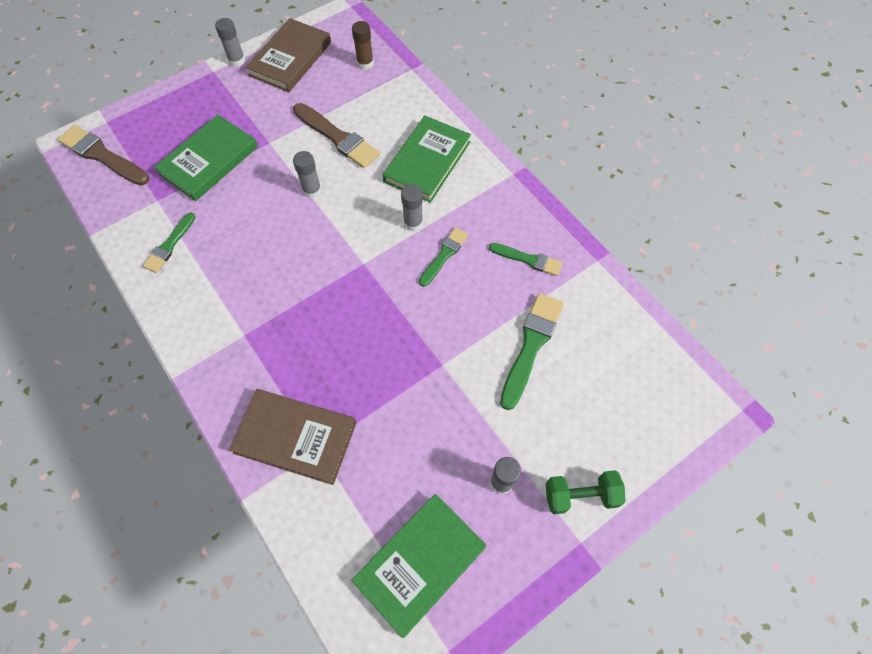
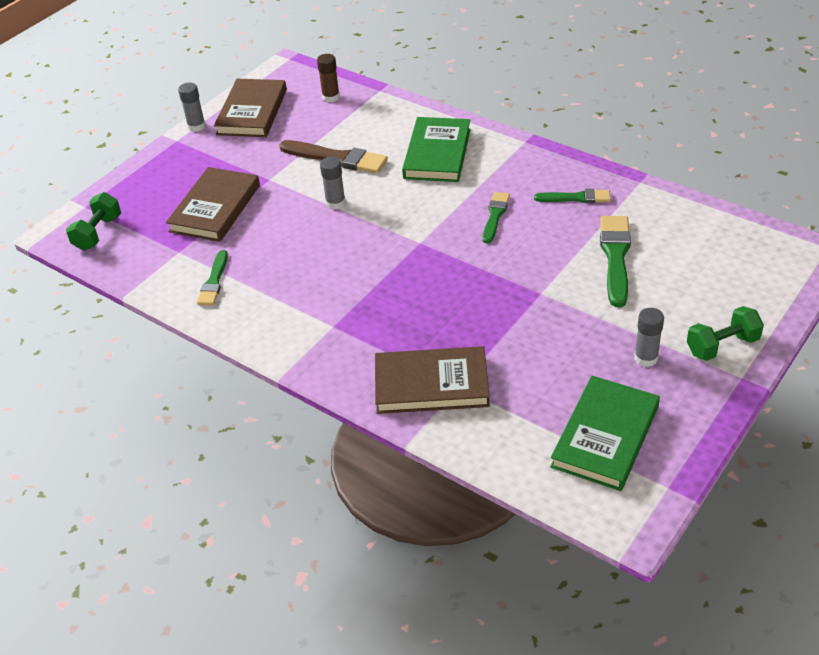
camera: 15 degrees left, 20 degrees down
(102, 155) = (98, 233): brown brush -> green dumbbell
(209, 161) = (215, 208): green book -> brown book
(413, 223) = (450, 200): grey glue stick -> none

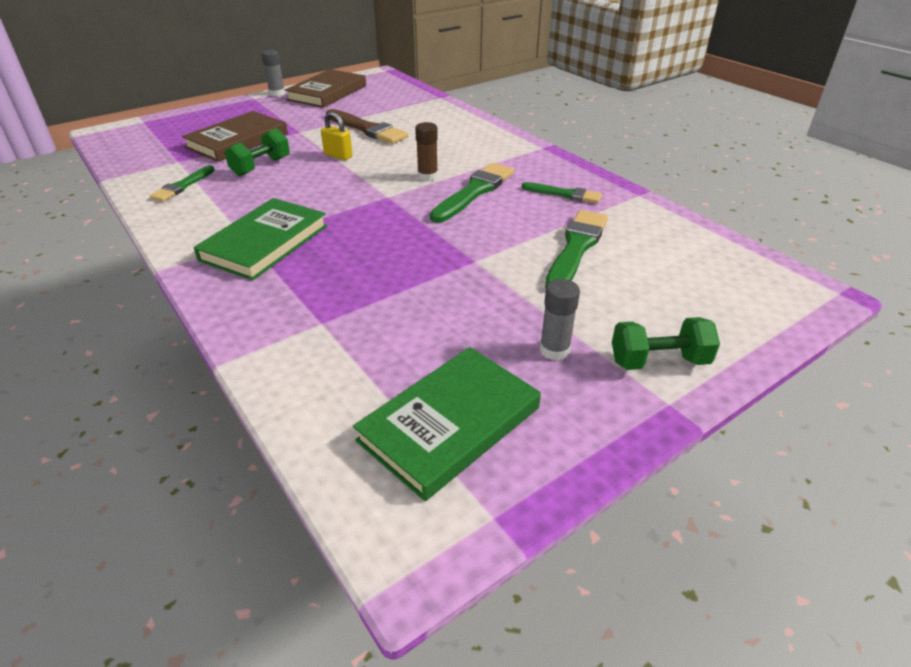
camera: 15 degrees right, 5 degrees down
(98, 233) = (132, 138): green dumbbell -> green dumbbell (261, 167)
(331, 97) = (397, 94): brown glue stick -> brown glue stick (427, 176)
(335, 203) = (338, 156): grey glue stick -> yellow padlock
(431, 384) = (295, 314): brown book -> none
(437, 153) = (455, 141): green book -> green book (265, 243)
(495, 216) = (474, 192): green brush -> green brush, size x1.61

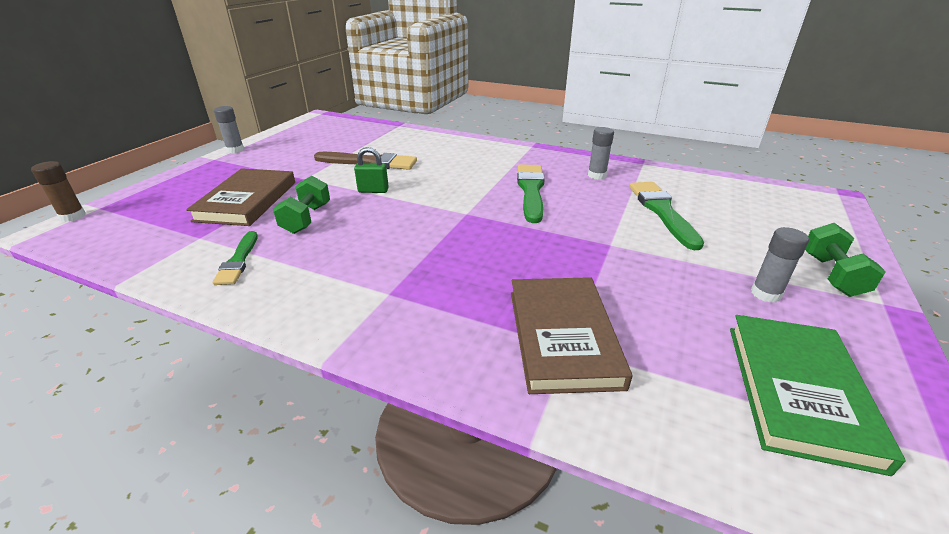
camera: 30 degrees left, 5 degrees down
(265, 243) = (408, 290): green book -> none
(327, 93) = (288, 140): brown book -> brown book (563, 336)
(338, 156) = (373, 190): yellow padlock -> green padlock
(427, 176) = (477, 188): brown glue stick -> brown glue stick (73, 216)
(564, 194) = (596, 175): green brush -> grey glue stick
(659, 361) = (832, 275): green dumbbell -> green dumbbell turned 45 degrees counterclockwise

